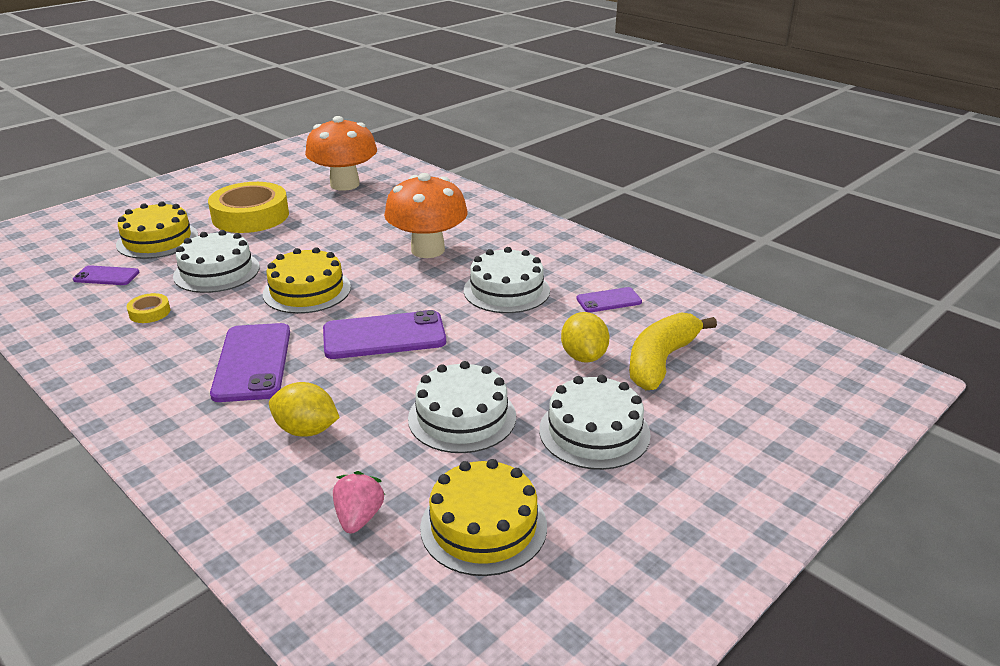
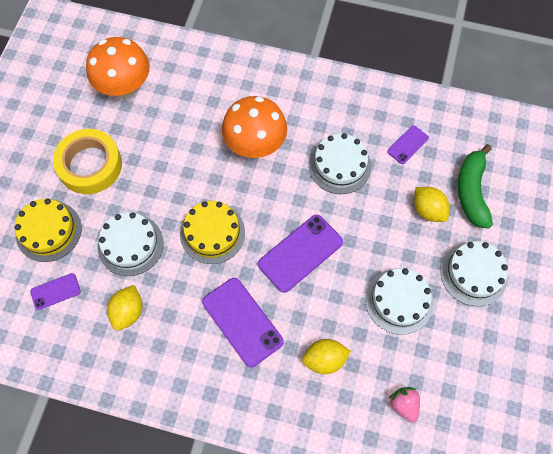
camera: 30 degrees left, 35 degrees up
(150, 312) = (128, 312): yellow tape -> yellow lemon
(483, 526) = (466, 374): yellow cake -> none
(660, 361) = (471, 192): yellow banana -> green banana

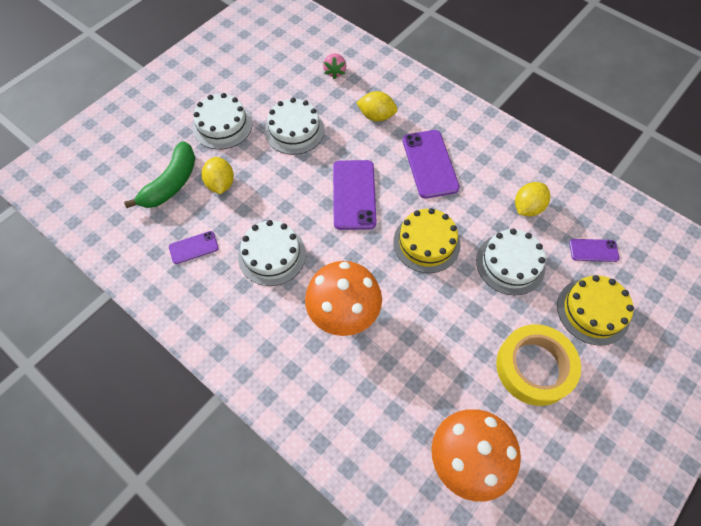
camera: 155 degrees left, 5 degrees down
(300, 253) = (354, 194): purple phone -> purple phone turned 75 degrees counterclockwise

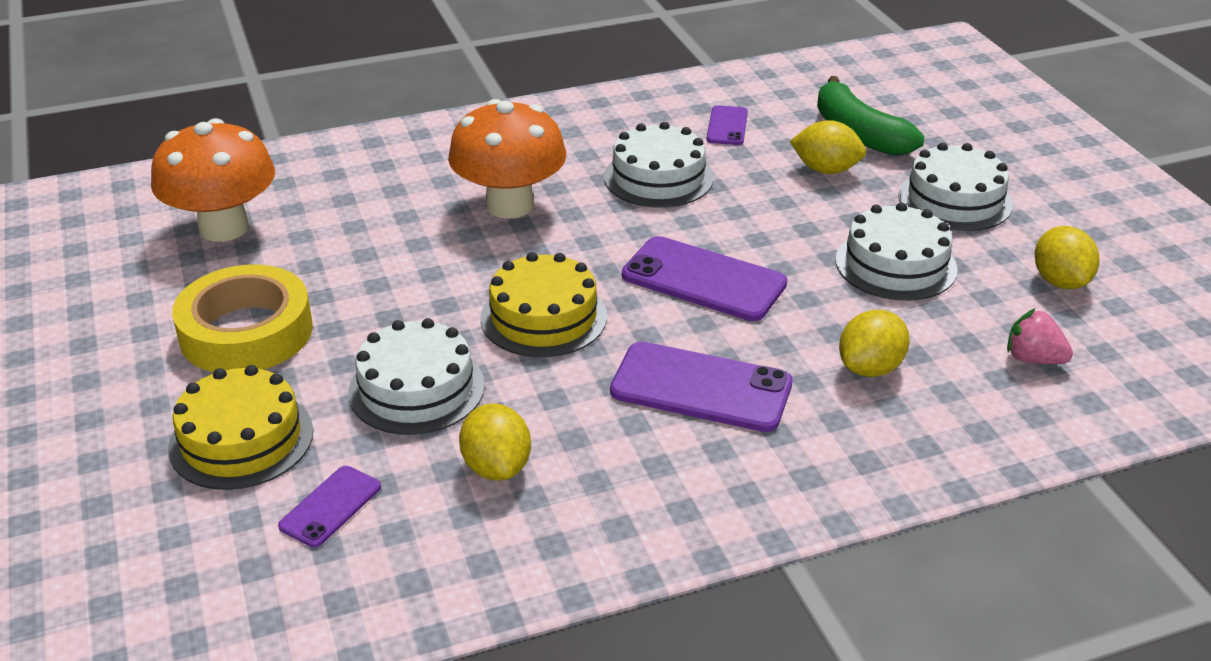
camera: 120 degrees right, 25 degrees down
(273, 75) = (1060, 281): none -> yellow lemon

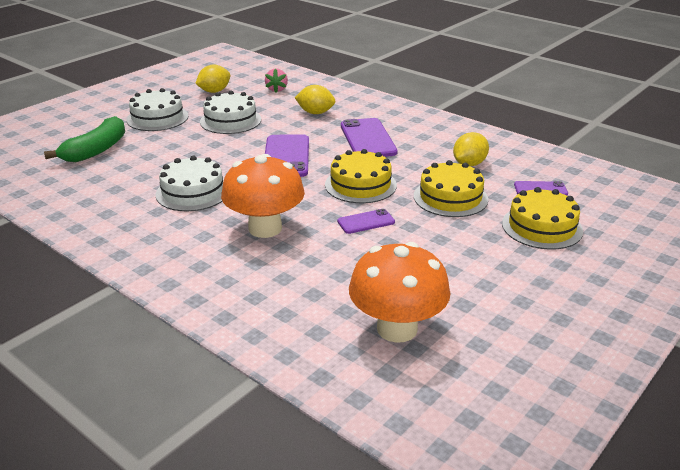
camera: 120 degrees left, 5 degrees down
(246, 332) = (477, 264): yellow tape -> none
(416, 389) = (450, 197): white cake -> yellow cake
(727, 126) = (109, 187): purple phone -> purple phone (366, 222)
(826, 170) = (148, 150): yellow lemon -> none

